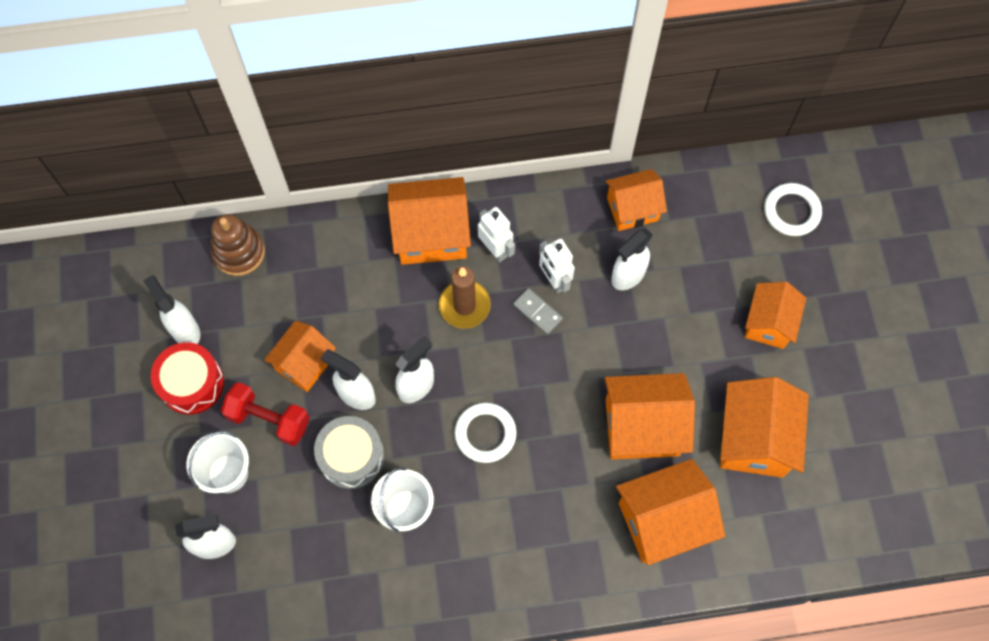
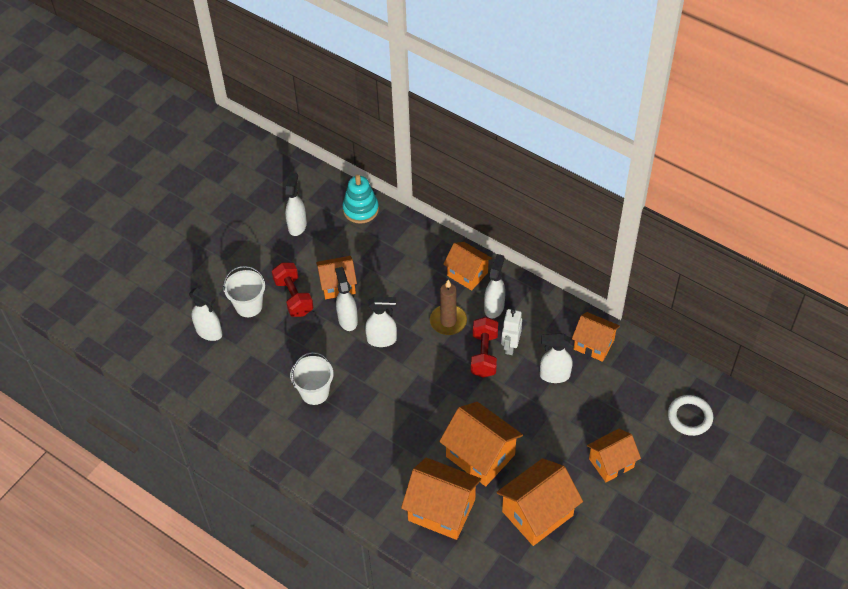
camera: 45 degrees right, 15 degrees down
(192, 383) = (275, 252): red drum -> none
(239, 252) = (360, 209): brown stacking toy -> turquoise stacking toy
(351, 456) = (314, 346): grey drum -> none
(431, 234) = (467, 274): orange house -> orange house, size x0.65
(485, 434) = (393, 390): white ring -> none
(495, 249) = (494, 307): white robot -> white spray bottle
(537, 312) = (484, 354): grey domino -> red dumbbell

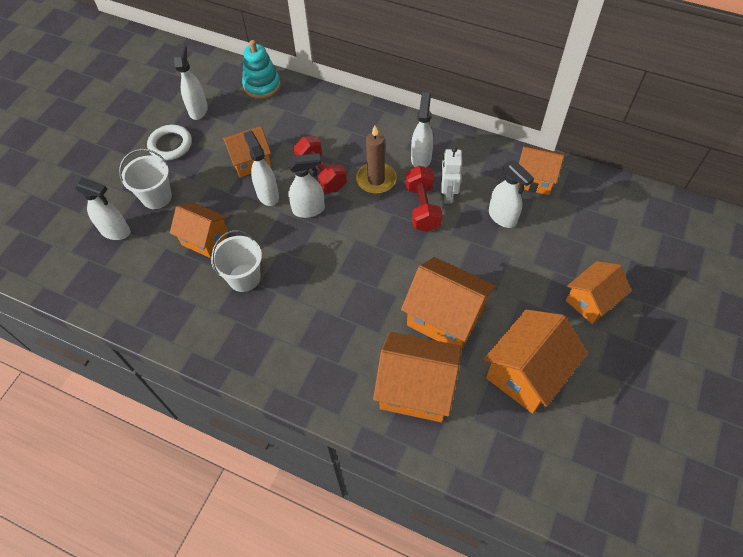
camera: 10 degrees left, 5 degrees up
(293, 297) = (205, 180): red dumbbell -> red dumbbell (321, 174)
(467, 274) = (385, 130): orange house -> orange house (205, 239)
(554, 375) = (502, 217): white spray bottle -> white spray bottle turned 120 degrees counterclockwise
(689, 417) = (658, 237): white ring -> white ring (170, 145)

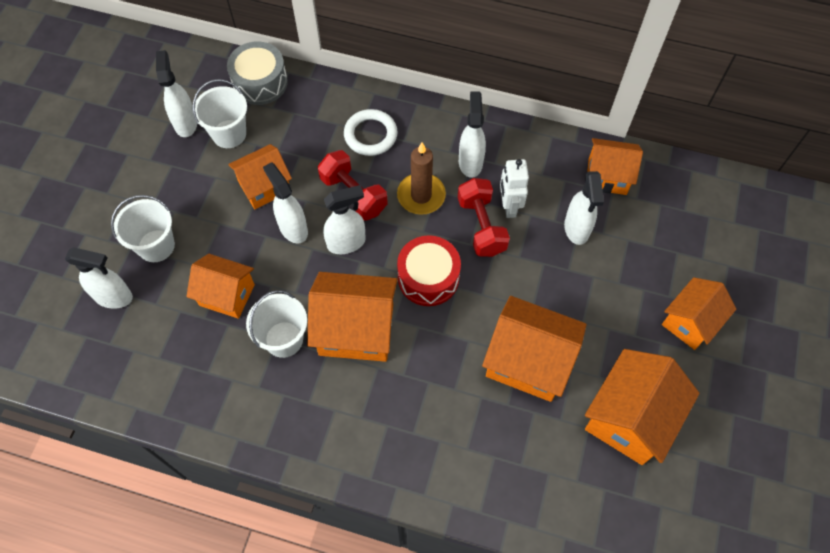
camera: 10 degrees left, 5 degrees up
(170, 145) = (160, 174): white ring -> white ring (370, 135)
(230, 120) = (229, 134): none -> white bucket
(262, 85) = (260, 82): turquoise stacking toy -> grey drum
(371, 243) = (428, 278): none -> red drum
(416, 389) = (507, 452): orange house -> orange house (356, 330)
(502, 217) = (576, 229): white spray bottle -> white spray bottle turned 45 degrees clockwise

